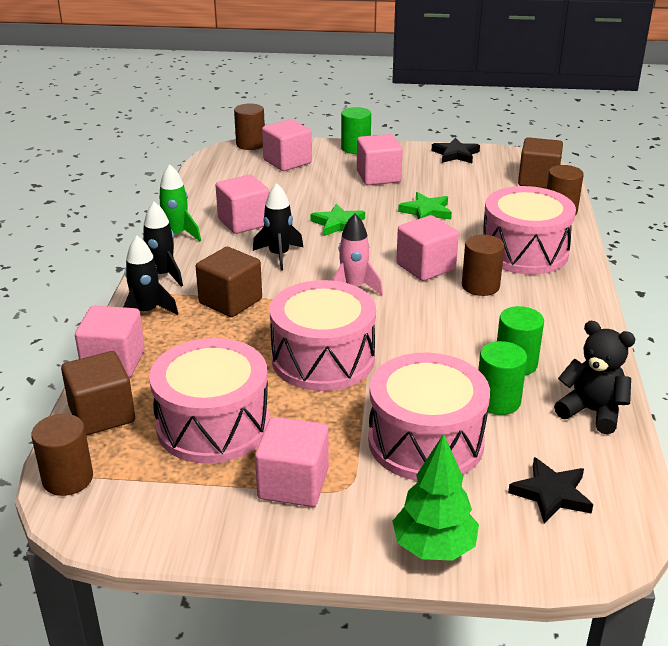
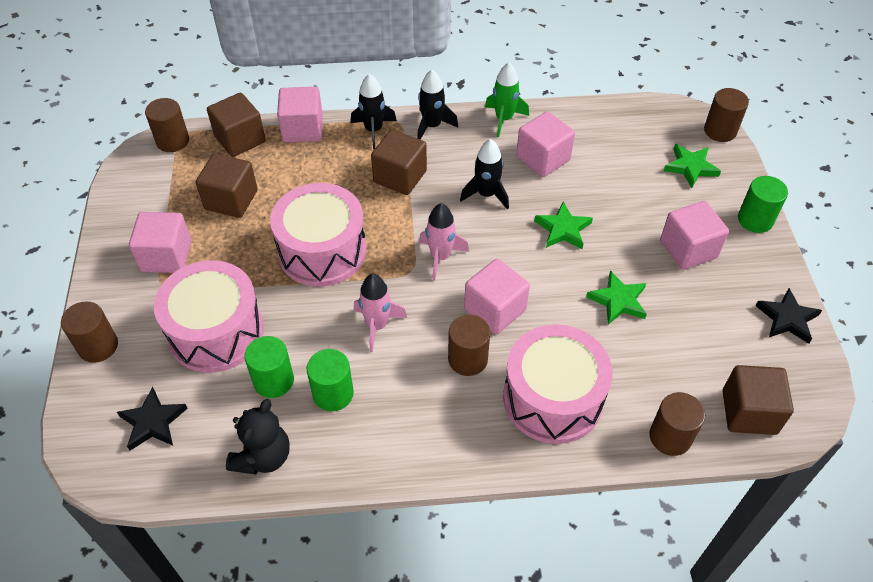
camera: 80 degrees right, 20 degrees up
(213, 425) = (231, 200): pink drum -> brown cube
(287, 162) = (690, 167): pink cube -> green star
(434, 331) = (377, 325): none -> pink rocket
(434, 547) = (98, 346): green tree -> brown cylinder

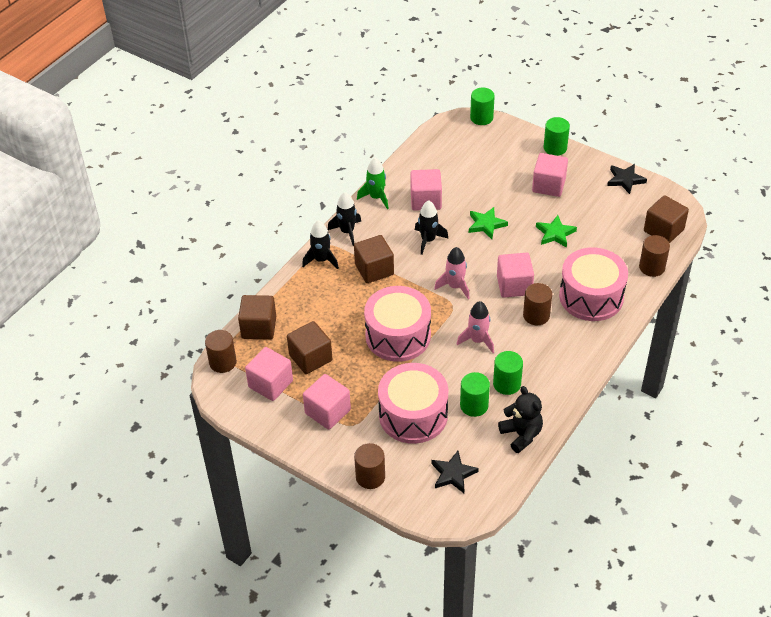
camera: 50 degrees left, 5 degrees down
(303, 129) = (283, 292): pink cube -> pink cube (270, 384)
(690, 167) = (495, 147): green star -> none
(720, 131) = (481, 118): brown cylinder -> green cylinder

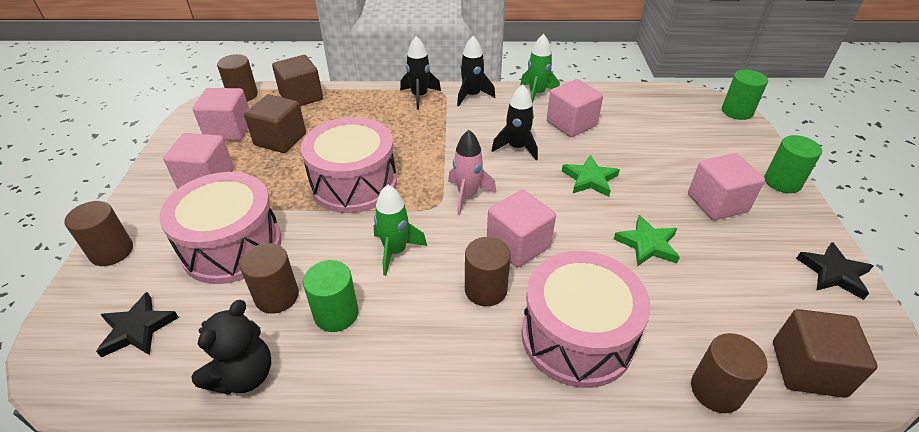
camera: 55 degrees right, 5 degrees down
(374, 269) = (438, 130): brown cube -> none
(474, 405) = (277, 296): green cylinder -> brown cylinder
(477, 340) = (395, 251): pink rocket -> green rocket

